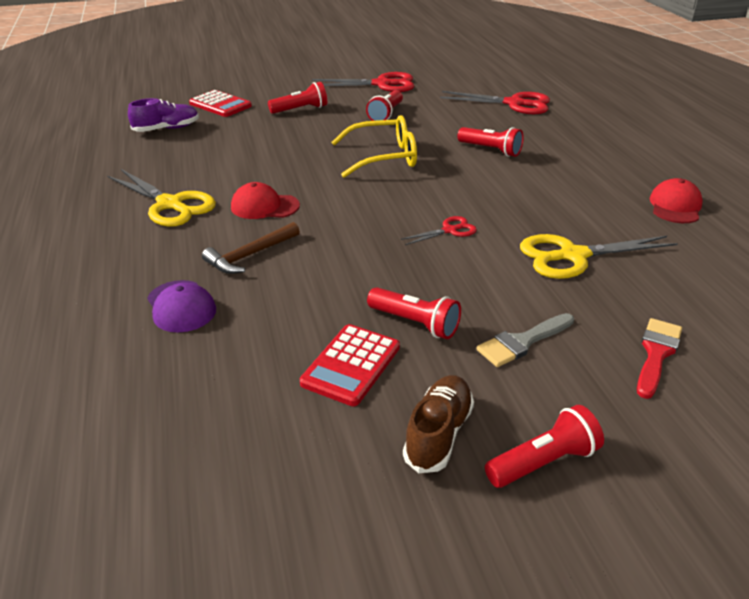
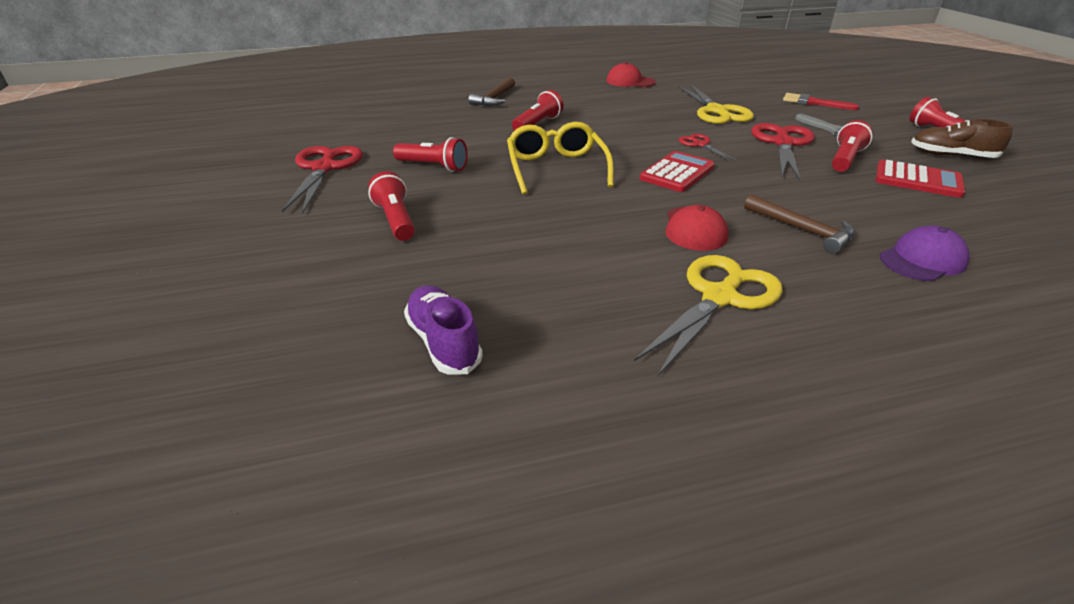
camera: 90 degrees left, 0 degrees up
(220, 105) = (343, 294): red calculator -> red calculator (677, 173)
(514, 104) = (423, 110): red scissors -> red scissors (782, 143)
(562, 130) = (495, 98): none -> brown hammer

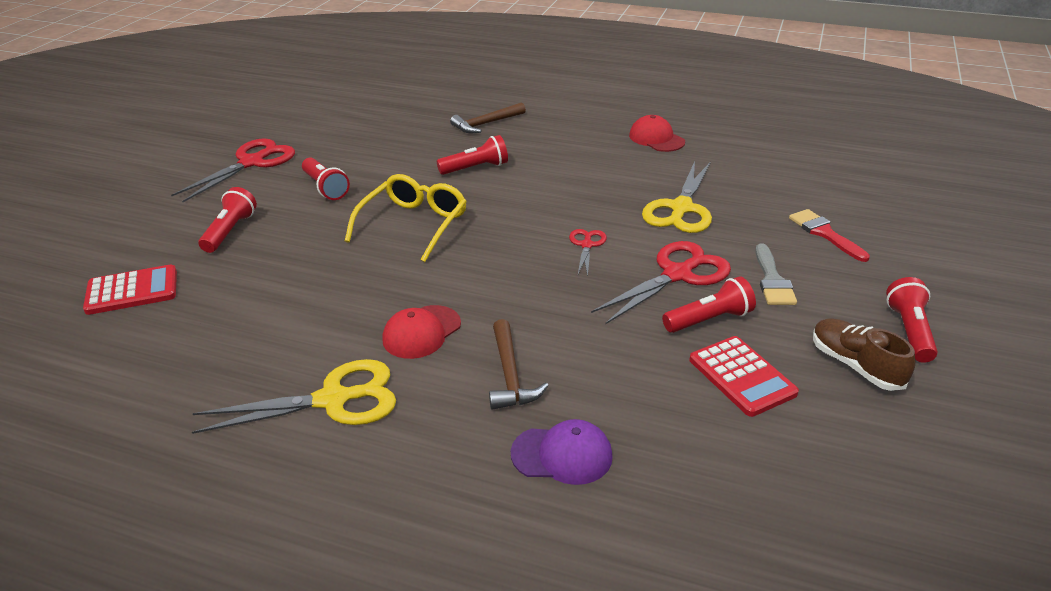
camera: 35 degrees right, 0 degrees up
(443, 342) = (122, 343): purple shoe -> none
(677, 173) = (507, 269): red calculator -> red calculator (132, 291)

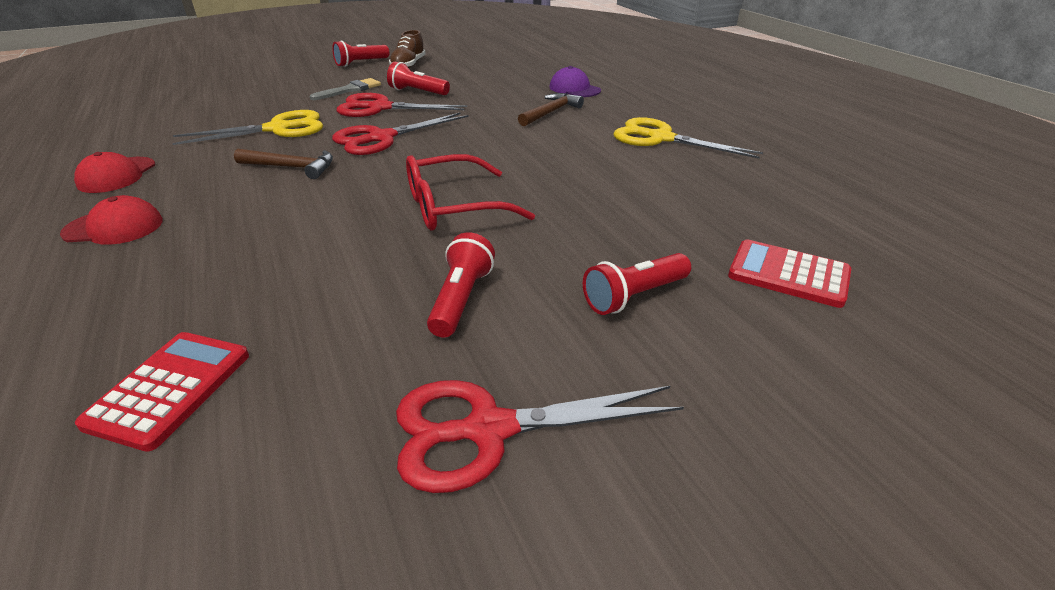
camera: 135 degrees left, 0 degrees up
(413, 225) = (454, 207): yellow glasses -> red glasses
(421, 332) = (567, 143): red cap -> red cap (114, 227)
(475, 168) = (291, 232): red flashlight -> none
(486, 124) = (130, 288): brown hammer -> brown hammer (291, 167)
(587, 245) = (381, 138): red scissors -> red scissors, size x1.91
(742, 376) = (455, 78): red calculator -> red calculator (170, 389)
(824, 233) = (268, 91): red brush -> none

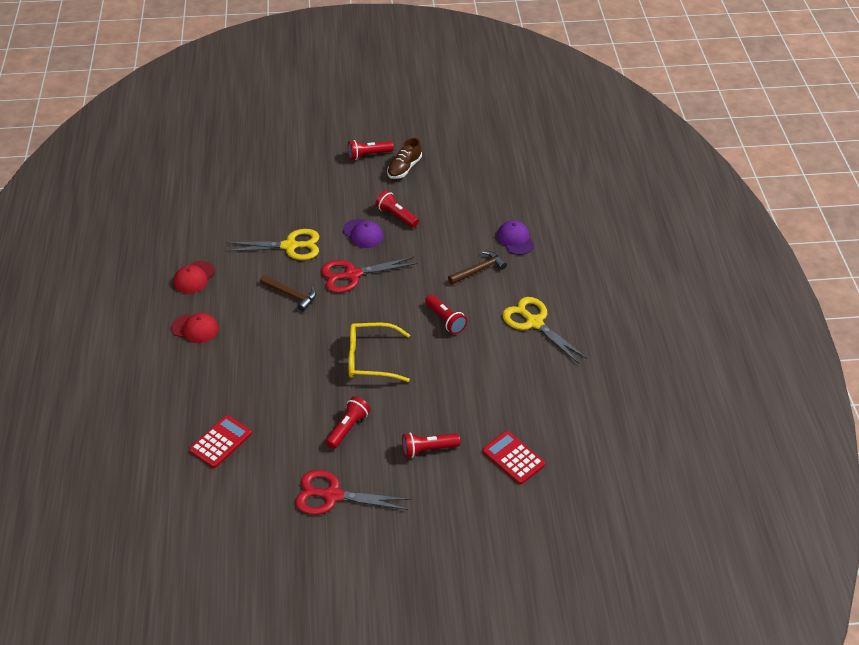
camera: 20 degrees right, 10 degrees up
(350, 90) = (349, 200): grey brush -> none
(380, 108) = (363, 234): red scissors -> purple cap
(454, 207) = (371, 359): red glasses -> yellow glasses
(541, 154) = (445, 320): none -> red flashlight

